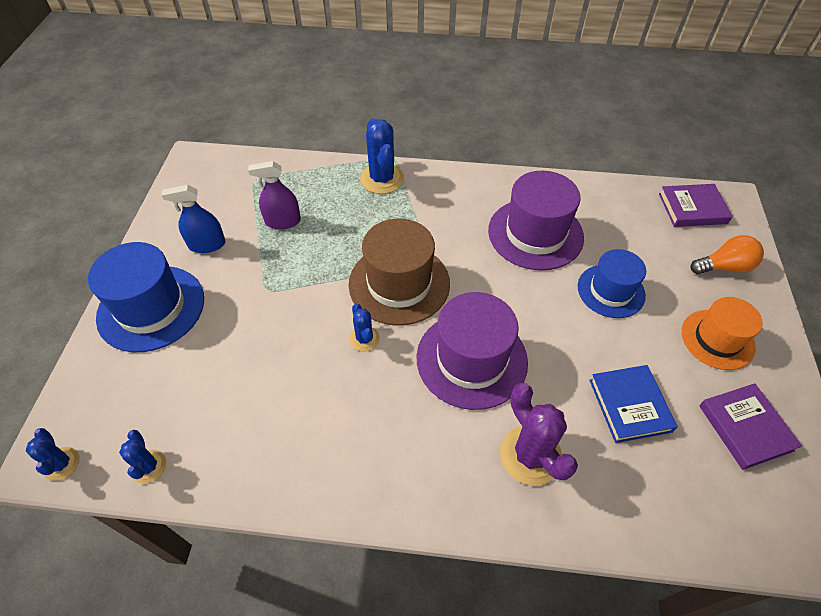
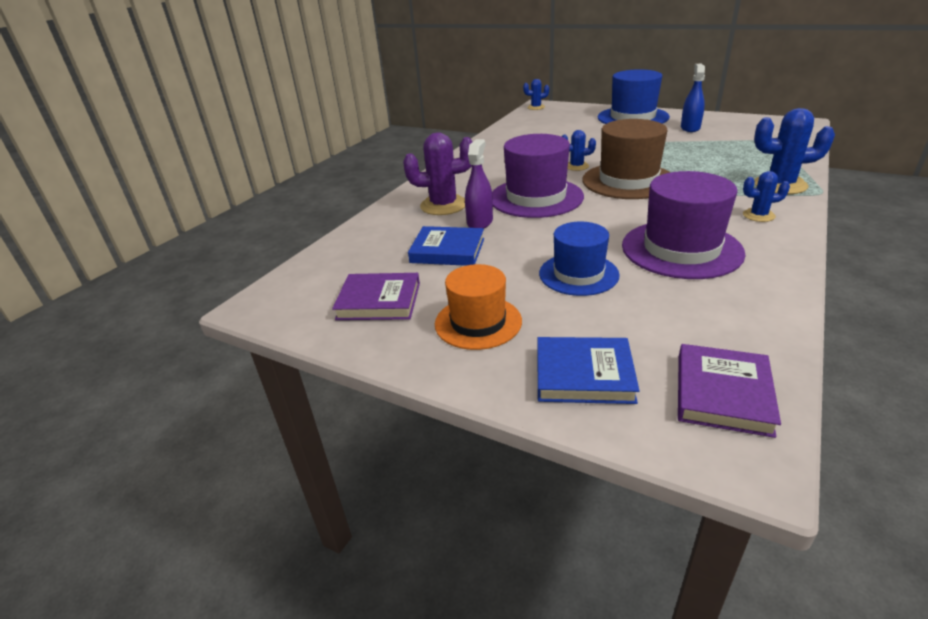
camera: 115 degrees right, 20 degrees down
(149, 466) = (521, 120): blue cactus -> blue cactus (758, 215)
(283, 221) = (714, 148): purple spray bottle -> purple spray bottle (480, 222)
(724, 267) = (584, 375): orange light bulb -> blue book

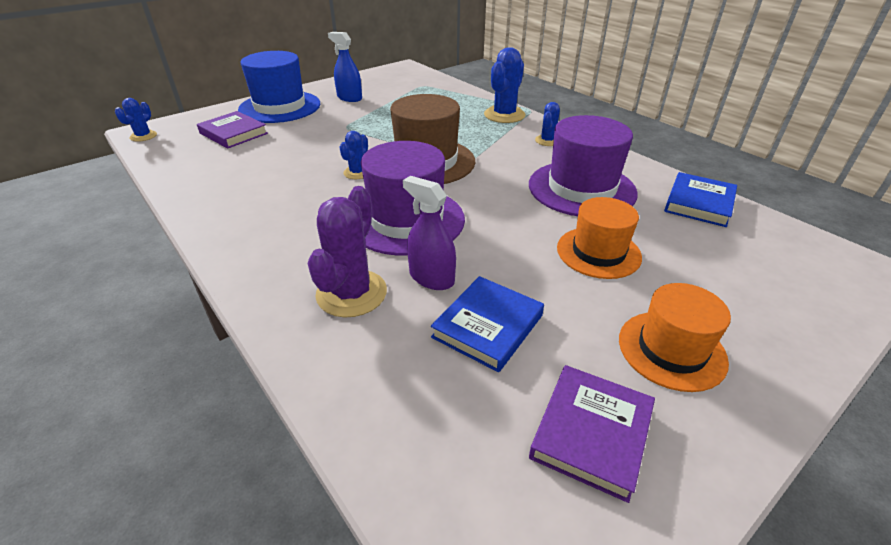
camera: 70 degrees left, 5 degrees up
(578, 274) = (598, 252): blue hat -> orange hat
(584, 375) = (775, 309): blue book -> blue book (699, 203)
(722, 393) = (799, 252): purple book -> purple book (233, 133)

